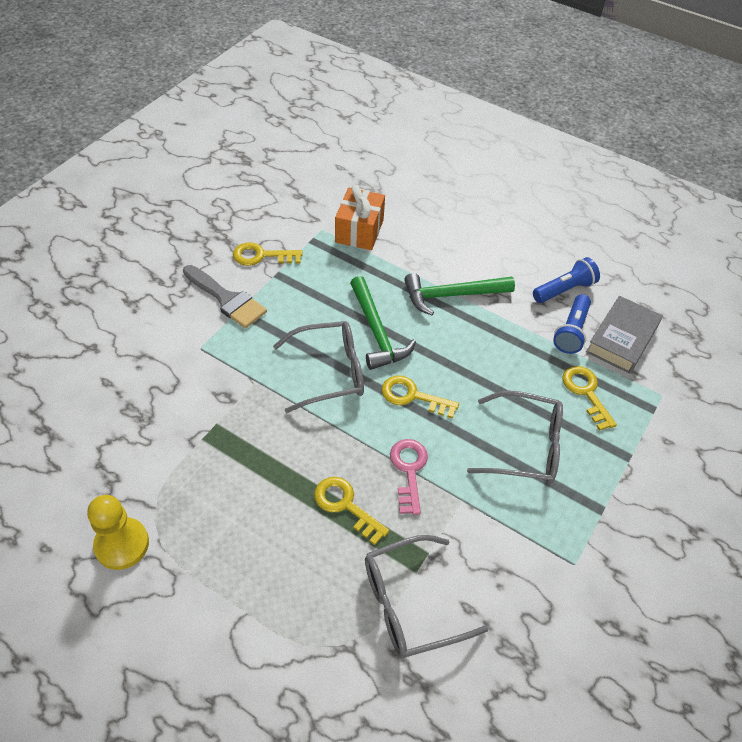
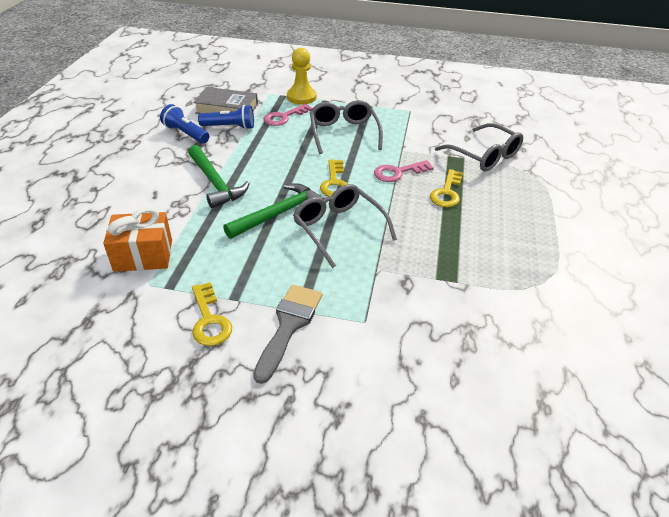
camera: 110 degrees left, 10 degrees down
(122, 544) = (578, 291): yellow pawn -> yellow pawn (301, 97)
(586, 393) = (284, 117): yellow key -> pink key

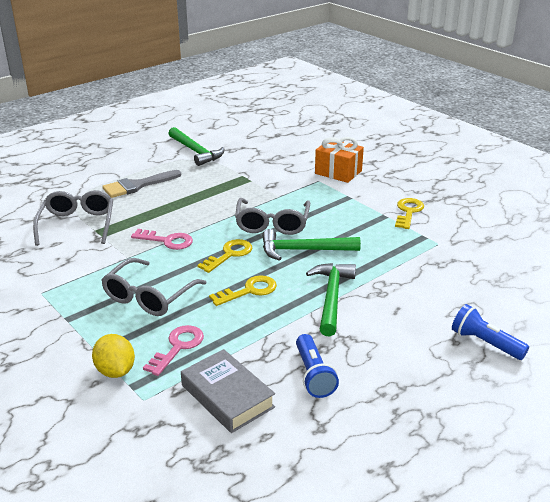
camera: 140 degrees left, 10 degrees down
(143, 255) = (433, 262): orange gift -> orange gift (338, 172)
(230, 127) = (254, 361): blue flashlight -> blue flashlight (485, 343)
(284, 117) = (178, 347): pink key -> pink key turned 60 degrees counterclockwise
(289, 325) = (363, 193): grey brush -> grey brush (137, 185)
(301, 97) = (115, 371): yellow pawn -> yellow lemon
(447, 192) = (159, 214): yellow key -> yellow key (249, 291)
(566, 294) = (195, 152): none -> green hammer

